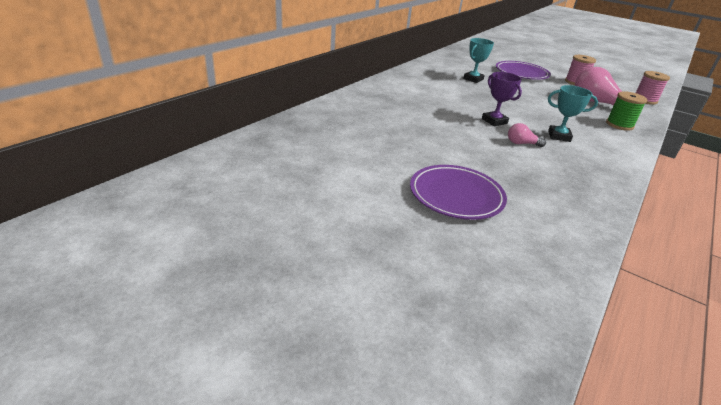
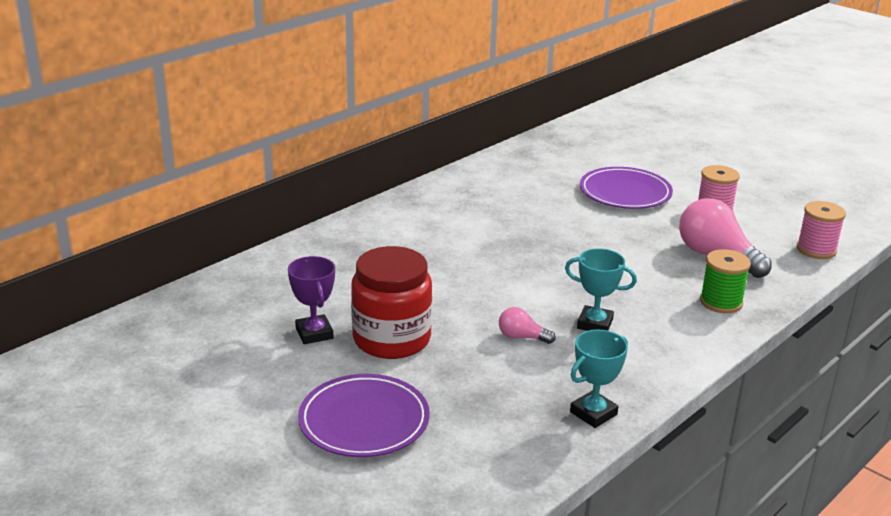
camera: 10 degrees right, 5 degrees down
(441, 145) = (391, 339): none -> red jar
(473, 79) = (526, 208): turquoise trophy -> turquoise trophy (593, 413)
(494, 121) = (505, 295): purple trophy -> purple trophy (314, 333)

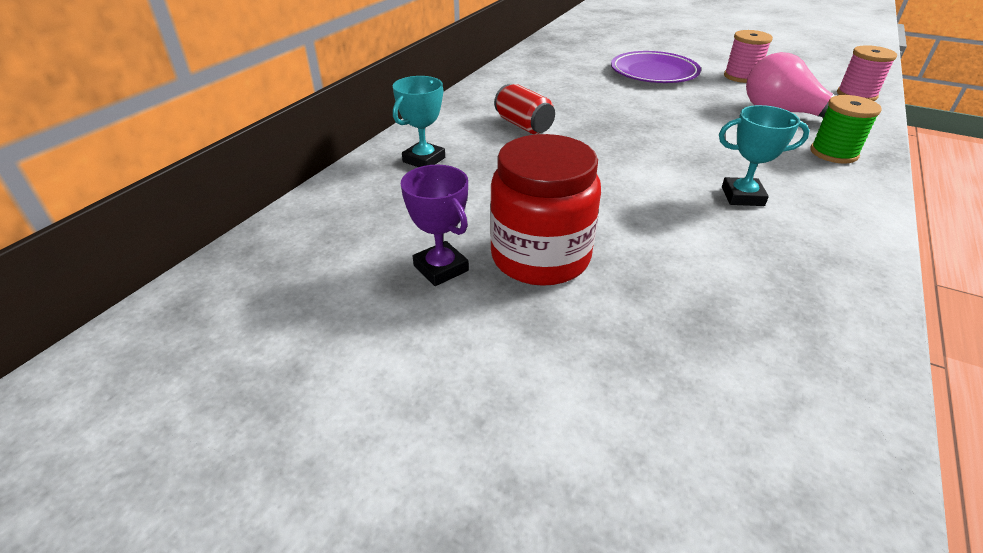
camera: 15 degrees left, 10 degrees up
(364, 421) = (582, 390): purple plate -> none
(453, 230) = (523, 125): none -> red can
(522, 337) = (682, 226): pink light bulb -> none
(593, 413) = (845, 307): turquoise trophy -> turquoise trophy (424, 160)

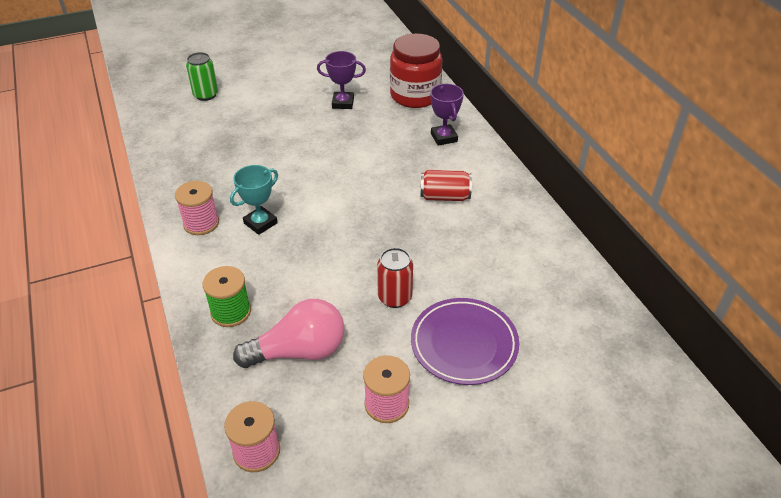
camera: 130 degrees right, 5 degrees up
(424, 160) = (444, 137): turquoise trophy -> purple trophy
(540, 257) = (314, 129): red jar -> red jar (415, 95)
(650, 487) = (206, 95): none -> green can
(670, 102) = (395, 297): none -> red can
(825, 233) = (201, 223): none -> pink spool

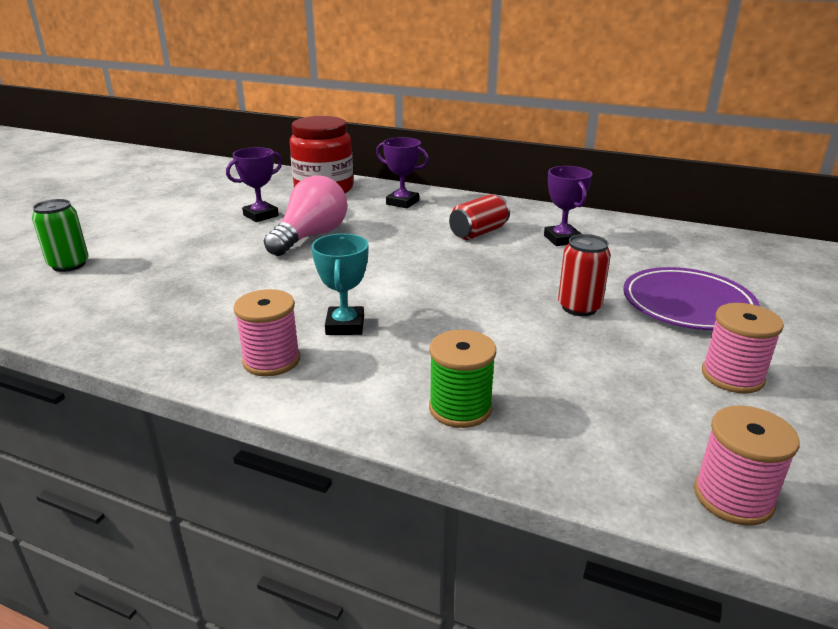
camera: 45 degrees left, 15 degrees down
(299, 351) = (590, 392): pink light bulb -> pink light bulb (310, 236)
(489, 237) = (562, 239): none -> purple trophy

